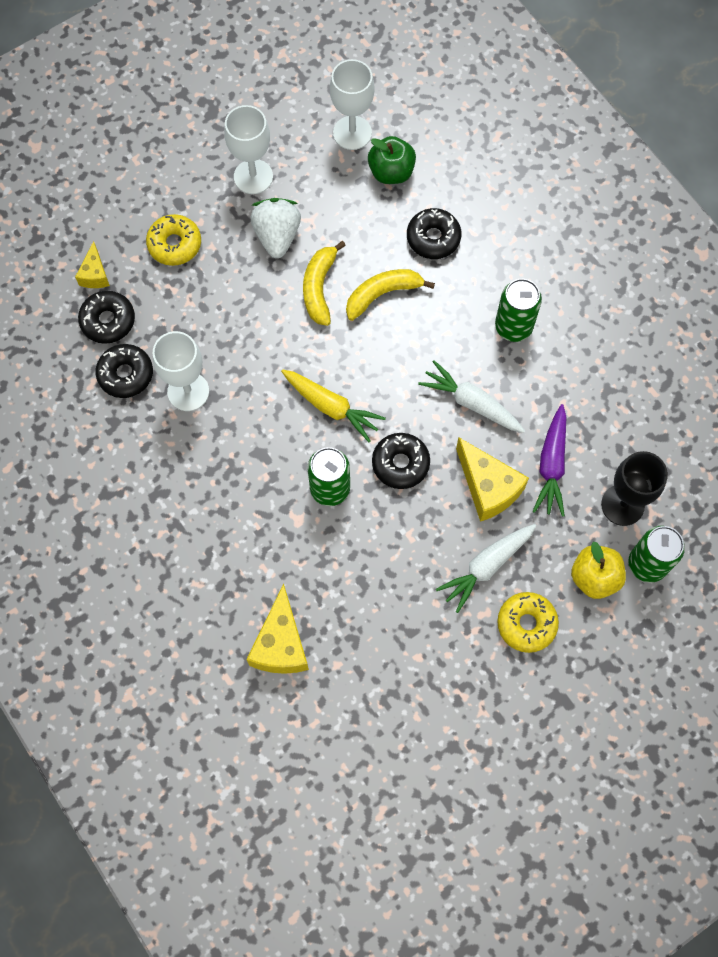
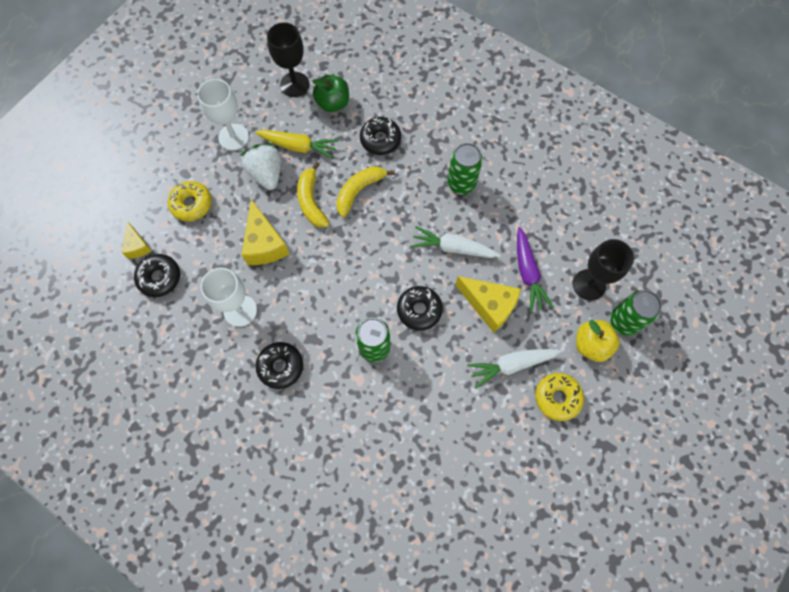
camera: 20 degrees left, 0 degrees up
(125, 374) = (187, 314): black donut -> black donut (280, 366)
(281, 644) = (381, 482): yellow cheese -> yellow cheese (265, 244)
(331, 407) = (352, 285): yellow carrot -> yellow carrot (298, 147)
(352, 133) = (294, 84): white goblet -> black goblet
(486, 566) = (511, 365): white carrot -> white carrot turned 45 degrees clockwise

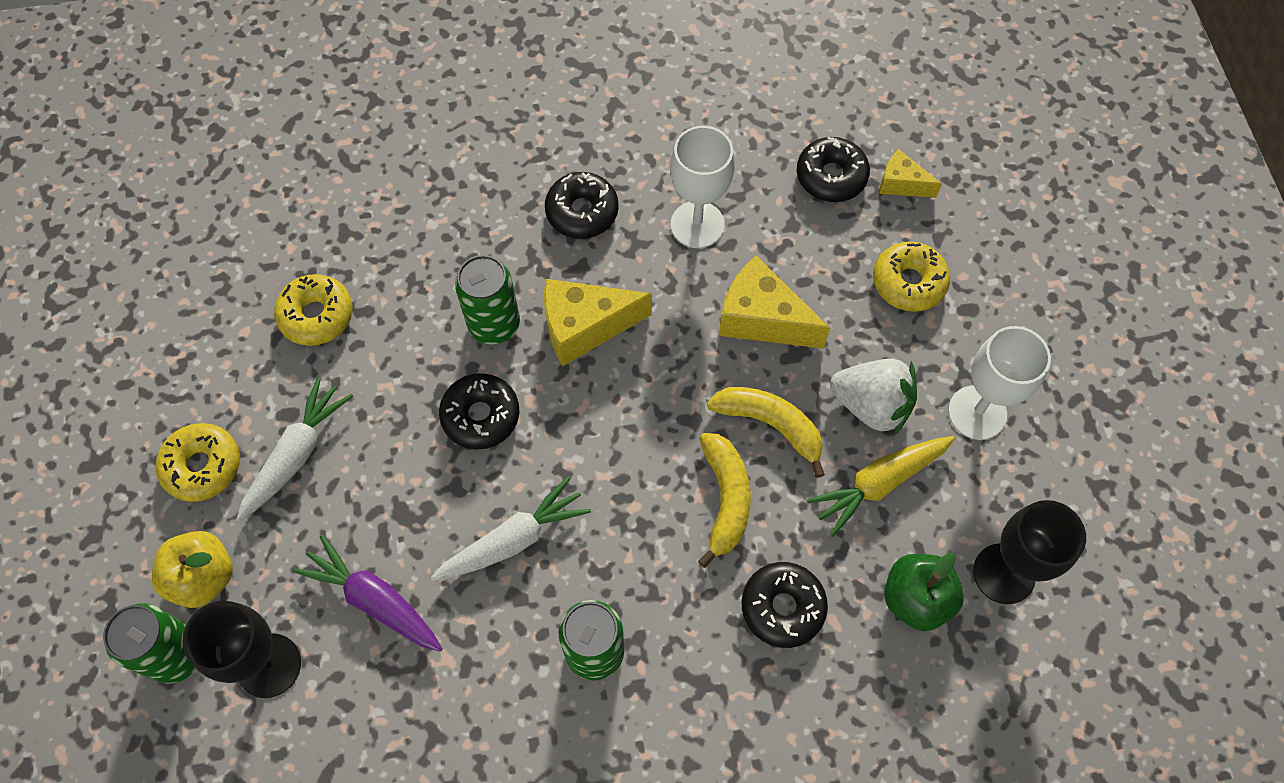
camera: 135 degrees right, 5 degrees down
(448, 429) = (316, 315): none -> yellow donut
(489, 305) = (391, 504): yellow cheese -> yellow cheese (585, 327)

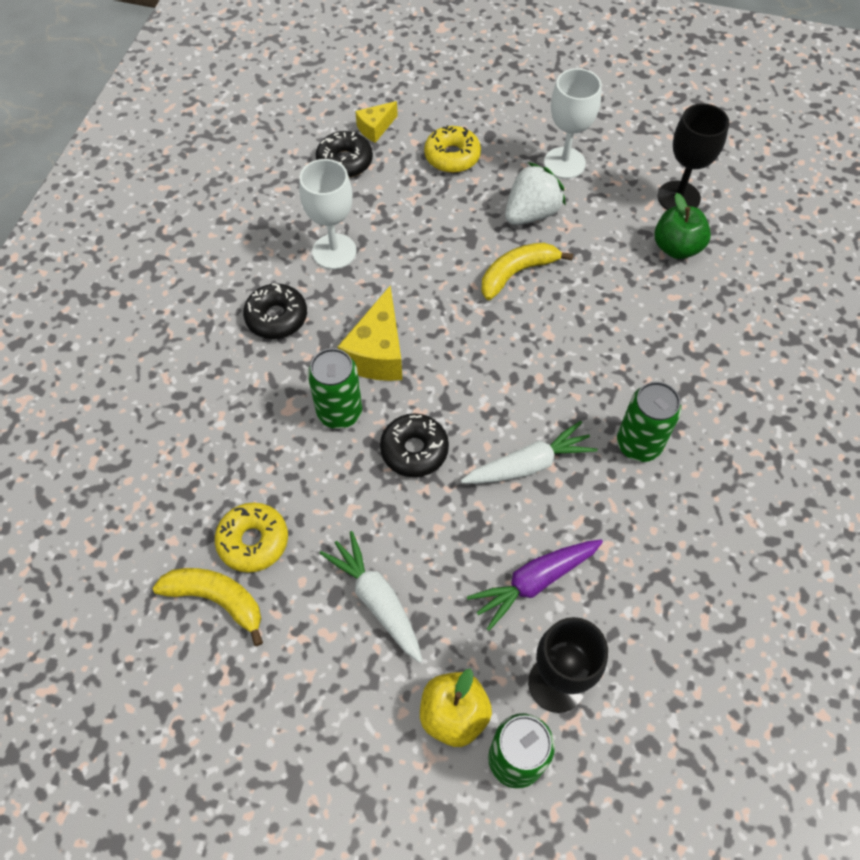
camera: 65 degrees left, 5 degrees down
(202, 466) = (348, 683): yellow donut -> none
(514, 540) = (529, 464): white carrot -> white carrot turned 75 degrees clockwise
(725, 499) = (559, 321): yellow banana -> yellow banana (217, 599)
(762, 319) = (433, 245): yellow cheese -> none
(782, 607) = (652, 320): black donut -> none
(878, 483) = (588, 233): yellow carrot -> none

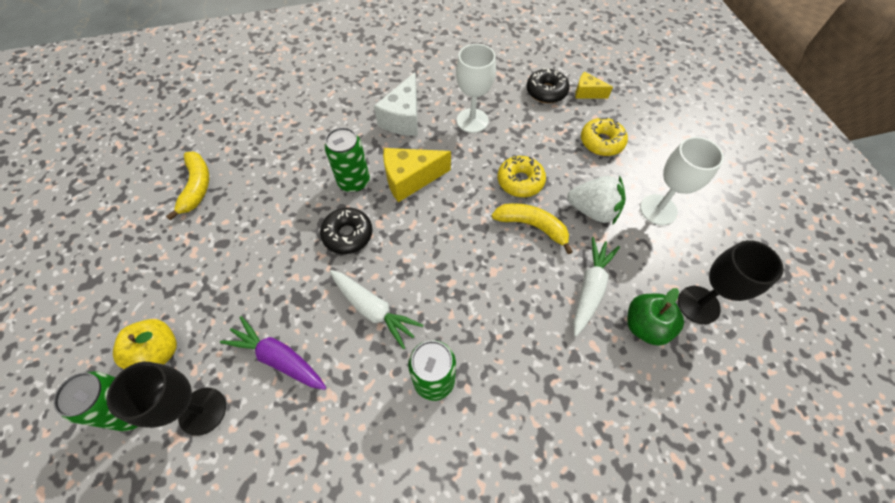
camera: 60 degrees right, 0 degrees up
(253, 541) = (242, 184): yellow donut -> yellow donut (520, 181)
(276, 317) = (403, 118): black donut -> white cheese
(377, 599) = (227, 267): white carrot -> white carrot (590, 288)

